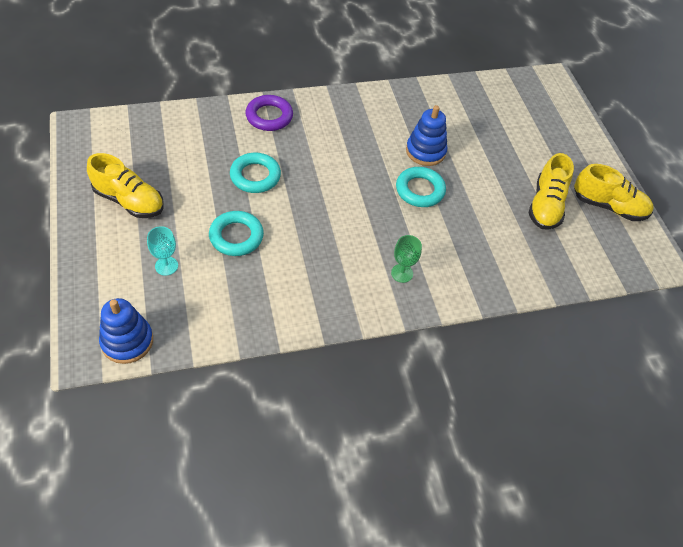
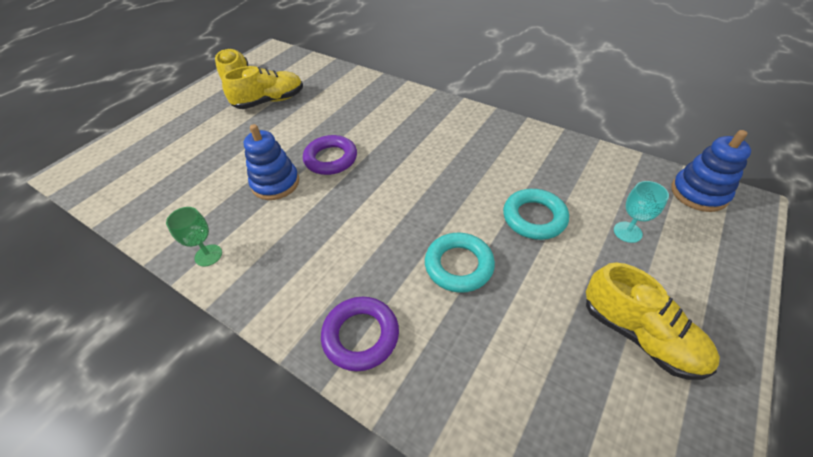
camera: 125 degrees left, 5 degrees down
(129, 201) = (639, 335): yellow shoe -> yellow shoe turned 150 degrees clockwise
(402, 273) = (425, 121): green goblet -> green goblet (208, 255)
(420, 190) = (331, 159): turquoise ring -> purple ring

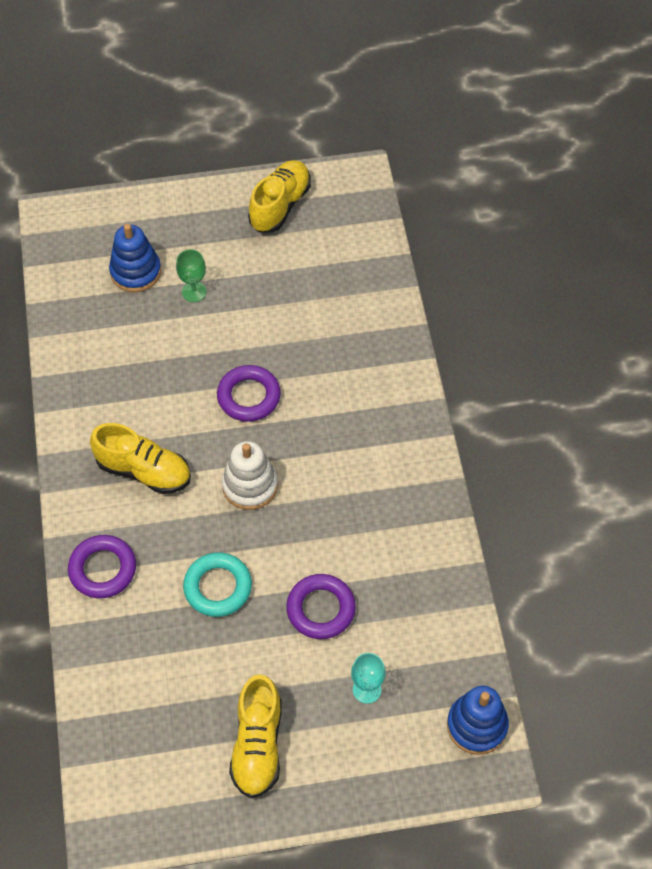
camera: 45 degrees right, 10 degrees up
(208, 255) = (75, 410): green goblet -> green goblet (194, 292)
(270, 101) = (277, 268): yellow shoe -> yellow shoe (144, 471)
(275, 183) = (181, 382): blue stacking toy -> blue stacking toy (135, 272)
(395, 196) = (250, 485): none -> white stacking toy
(534, 218) = (321, 609): turquoise ring -> purple ring

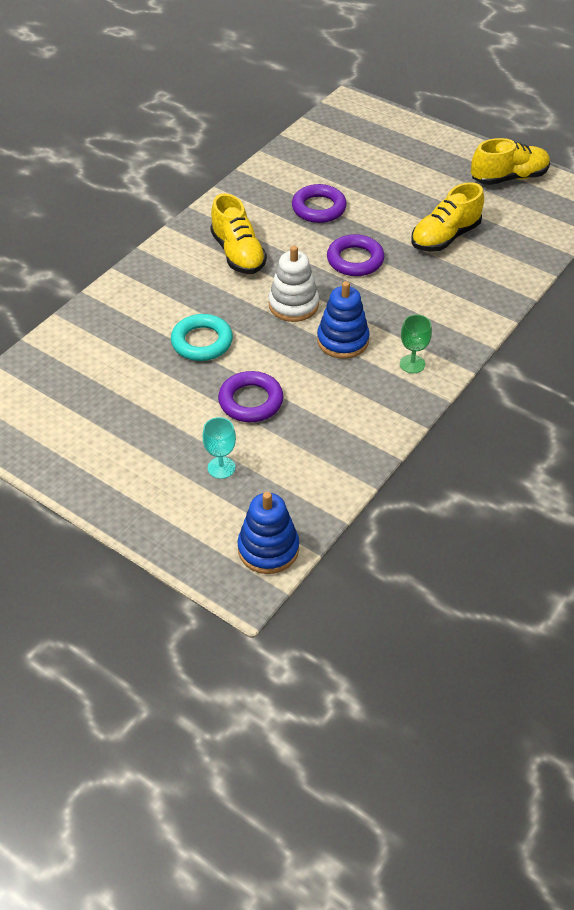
camera: 45 degrees right, 10 degrees down
(103, 569) = (147, 284): purple ring -> purple ring (319, 208)
(135, 272) = (366, 156): blue stacking toy -> blue stacking toy (342, 340)
(194, 292) = (390, 187): green goblet -> green goblet (412, 364)
(257, 745) = (112, 441): yellow shoe -> yellow shoe (445, 237)

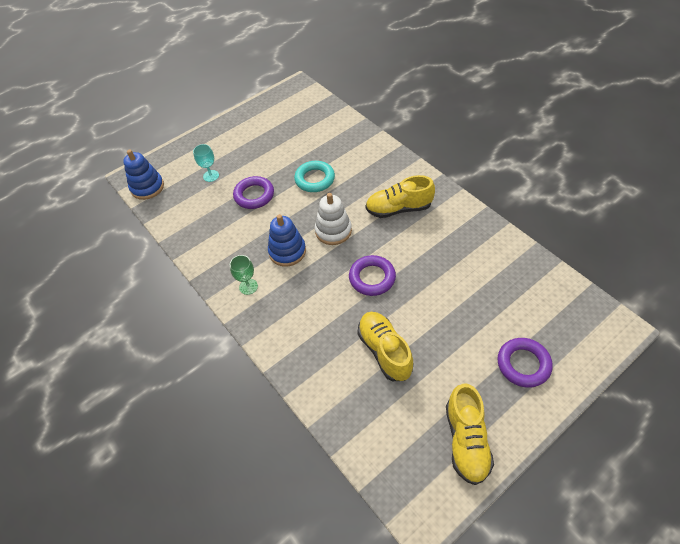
camera: 110 degrees right, 5 degrees up
(319, 208) = (445, 267): purple ring -> purple ring (523, 364)

